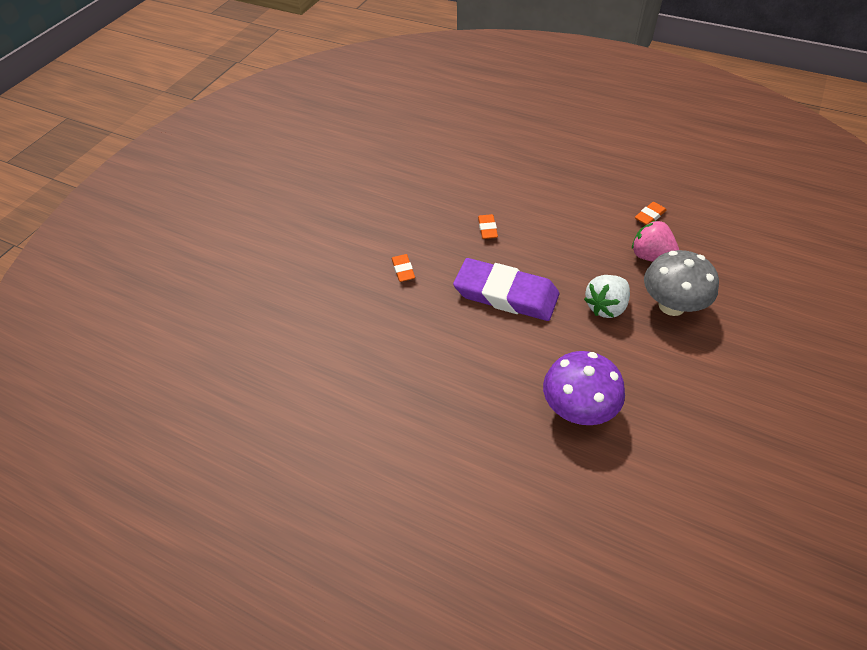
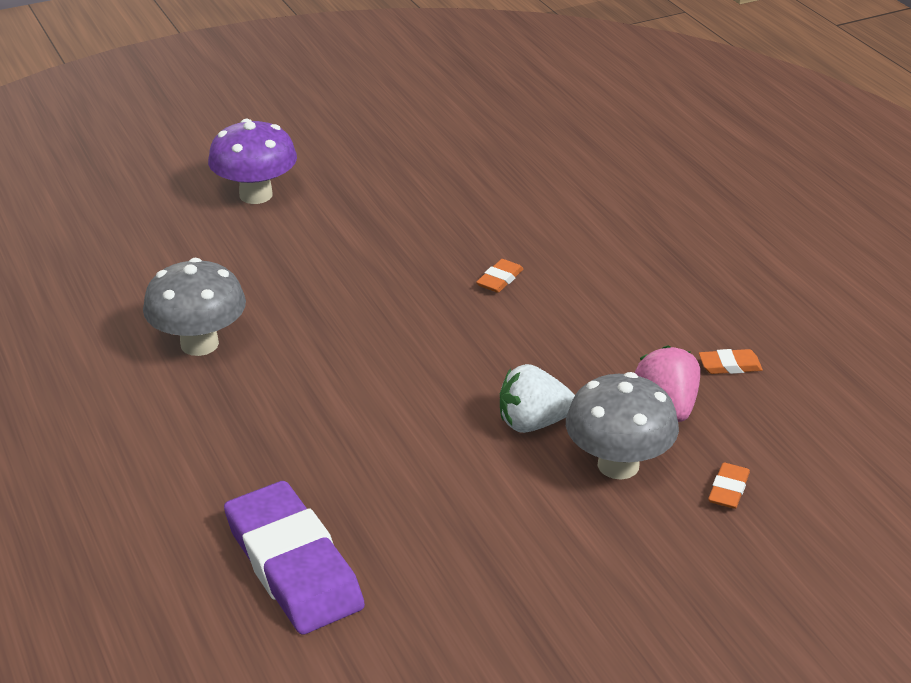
camera: 35 degrees right, 15 degrees down
(373, 372) = (199, 344): none -> grey mushroom
(403, 270) = (350, 271): orange eraser -> orange eraser (728, 489)
(506, 294) = (431, 351): purple eraser -> purple eraser (293, 565)
(578, 409) = (363, 492): purple mushroom -> purple mushroom (256, 195)

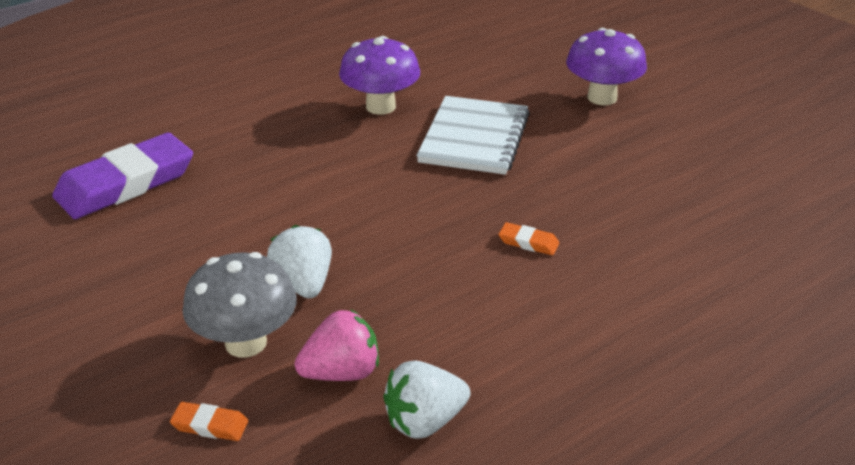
camera: 80 degrees right, 0 degrees up
(199, 344) = (380, 106): grey mushroom -> purple mushroom
(301, 286) = (474, 138): none -> white notebook
(730, 365) = (425, 421): orange eraser -> white strawberry

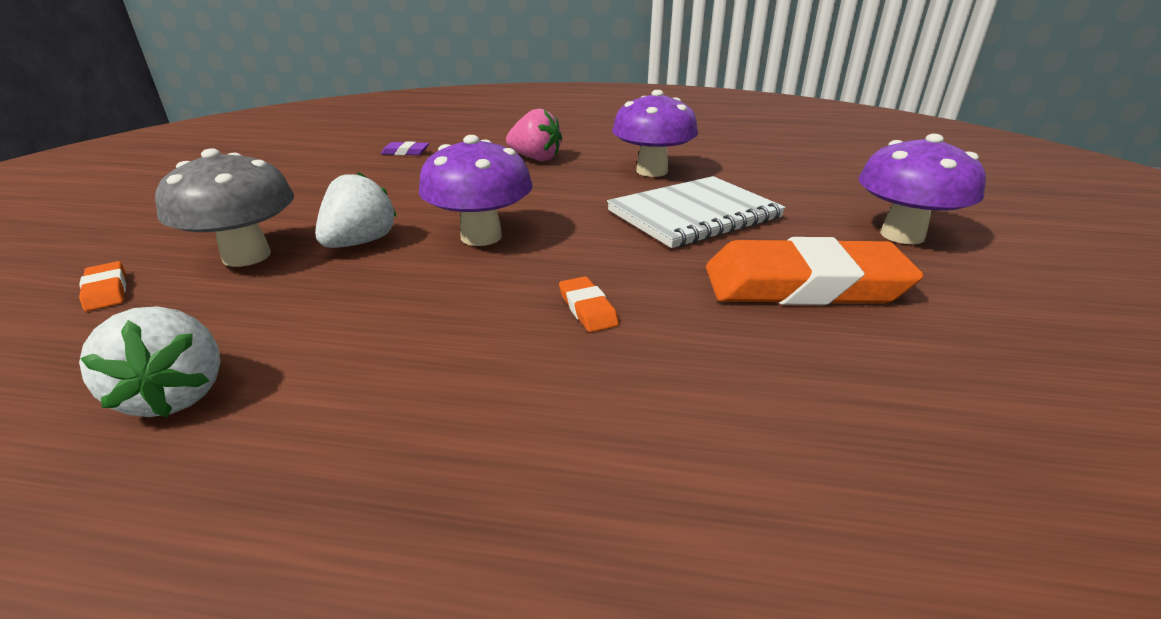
camera: 45 degrees right, 5 degrees down
(125, 183) = (405, 152): purple eraser -> purple eraser, size x0.40
(341, 372) = (235, 312): pink strawberry -> pink strawberry (536, 158)
(376, 231) = (481, 237): none -> purple mushroom
(425, 421) = (176, 395): white strawberry -> white strawberry turned 135 degrees counterclockwise
(602, 163) = (803, 284): none -> orange eraser

